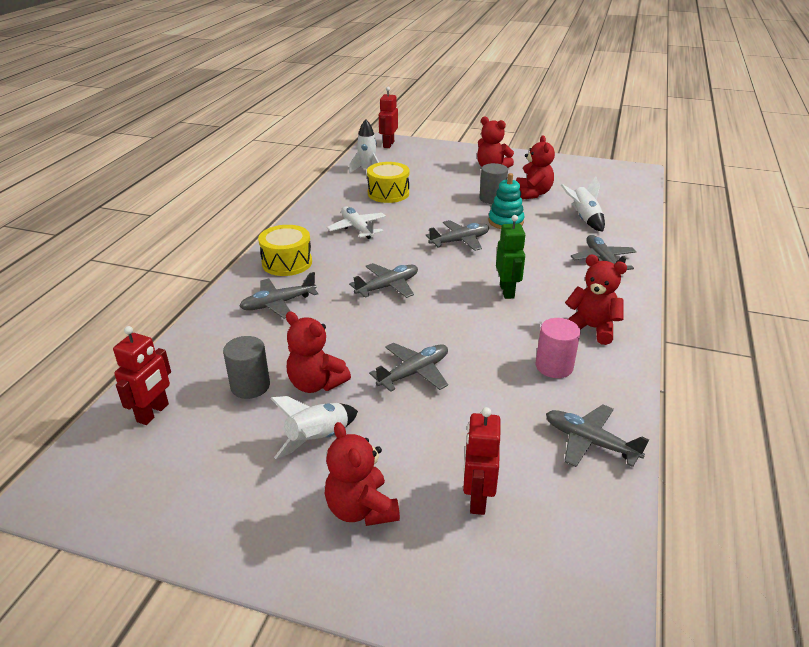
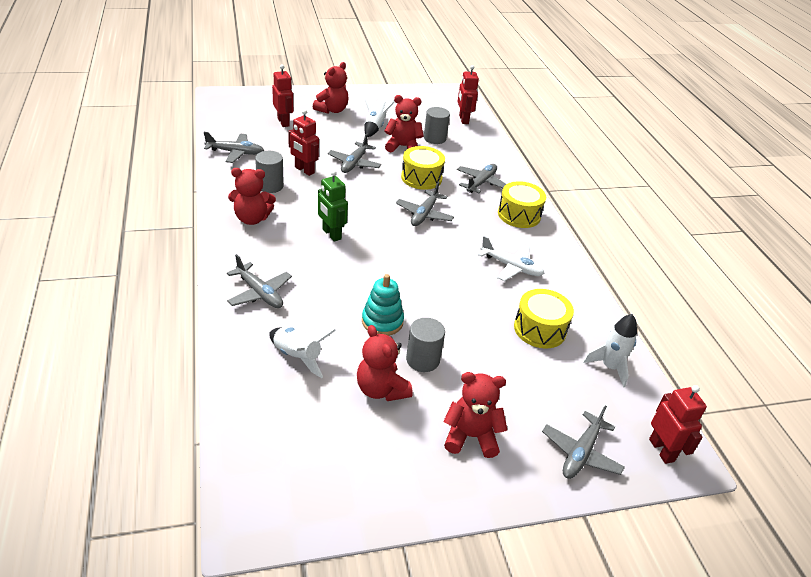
camera: 145 degrees right, 5 degrees up
(343, 328) = (421, 178): none -> yellow drum
(361, 509) = (332, 110): red teddy bear -> red teddy bear turned 90 degrees clockwise
(460, 241) = (407, 278): grey plane -> grey plane (580, 453)
(494, 380) = (304, 170): none -> red robot
(554, 366) = (270, 186): pink cylinder -> grey cylinder

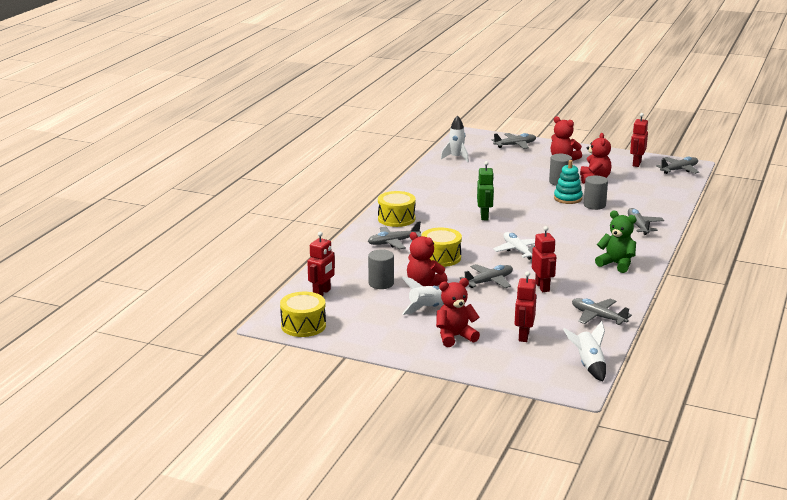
camera: 140 degrees left, 15 degrees down
(252, 219) = (616, 264): red teddy bear -> green teddy bear
(270, 186) = (584, 282): grey cylinder -> grey cylinder (594, 205)
(298, 356) = (632, 198): white rocket -> white rocket (588, 365)
(331, 234) = (560, 241): green robot -> green robot (484, 216)
(424, 214) = (472, 235): grey plane -> grey plane (679, 170)
(511, 267) = (448, 198): white plane -> white plane (518, 250)
(539, 329) = (474, 175): yellow drum -> yellow drum (303, 325)
(662, 450) = (474, 137): red robot -> red robot (636, 163)

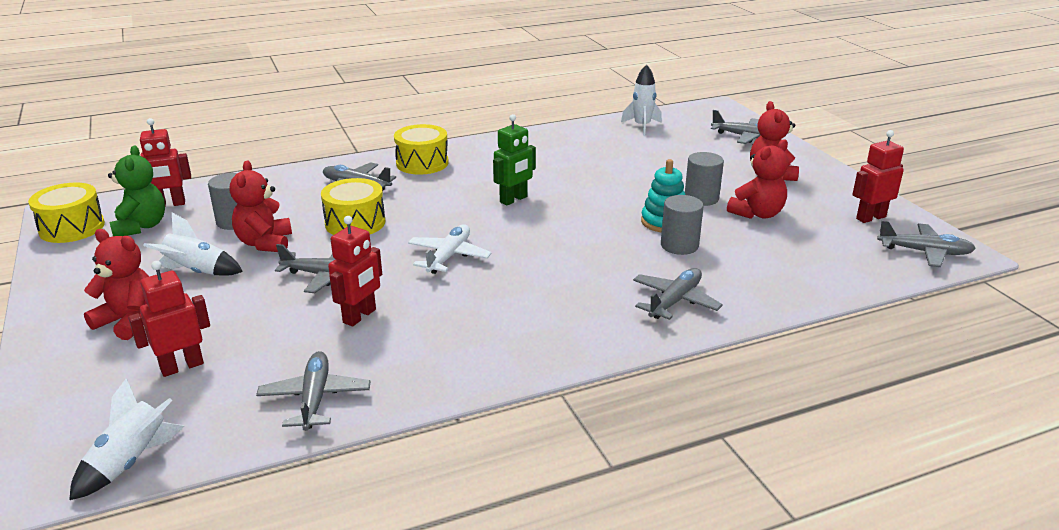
camera: 45 degrees right, 5 degrees up
(616, 264) = (518, 338): green teddy bear -> green teddy bear (141, 227)

